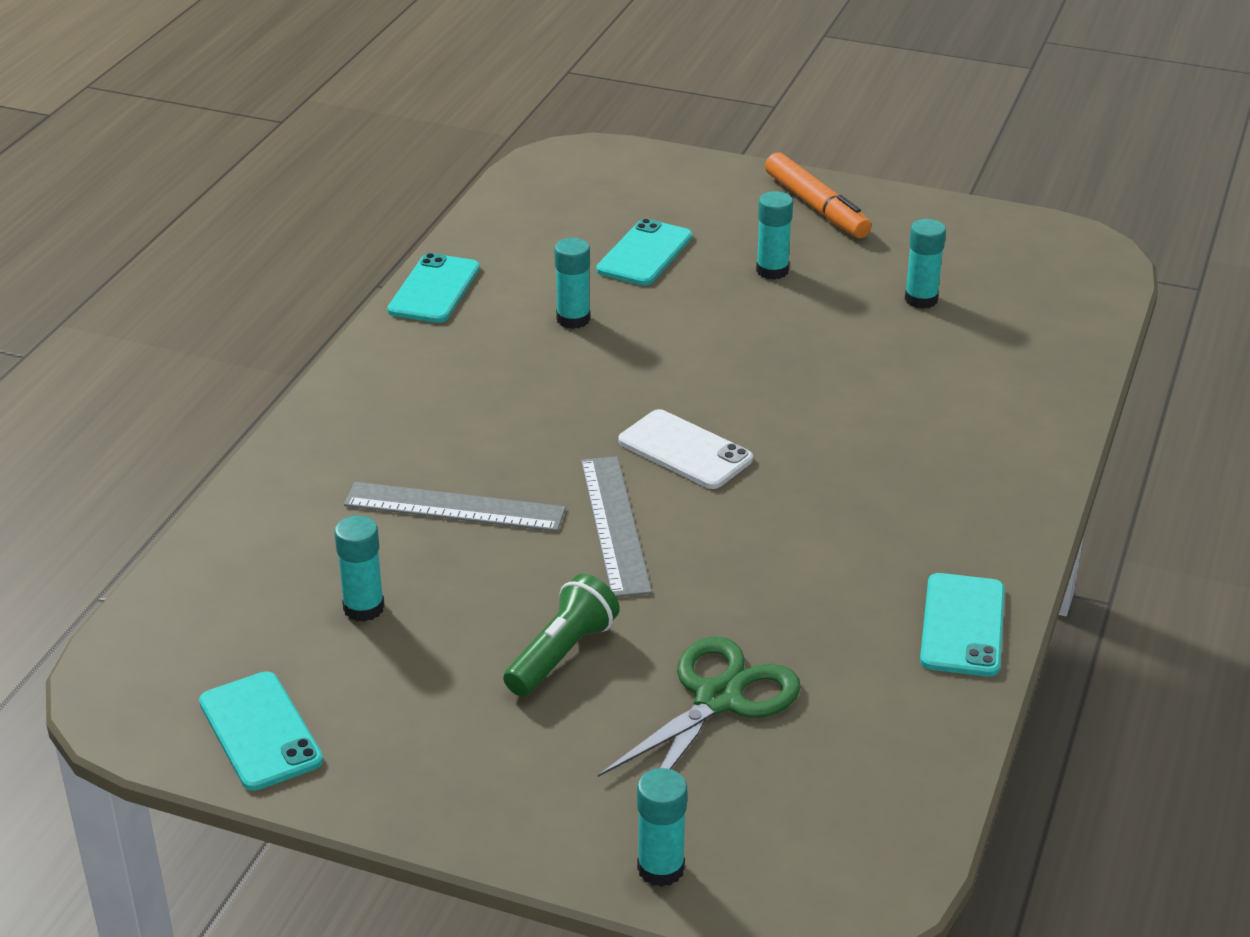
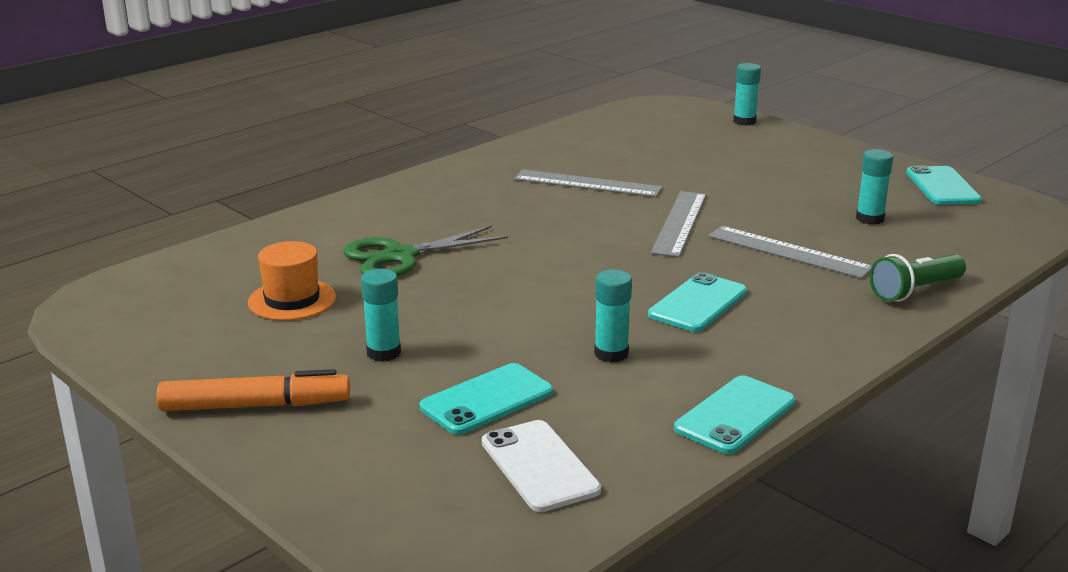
camera: 155 degrees left, 10 degrees down
(562, 654) = (751, 182): green flashlight -> green flashlight (914, 291)
(685, 450) = (597, 248): white phone -> white phone (539, 466)
(718, 699) = (675, 155): green scissors -> green scissors (400, 256)
(794, 576) = (587, 184): none -> grey ruler
(816, 207) = (255, 406): orange marker -> orange marker turned 90 degrees clockwise
(921, 299) = (292, 300): turquoise glue stick -> orange hat
(962, 625) = (516, 153): turquoise phone -> turquoise phone (698, 303)

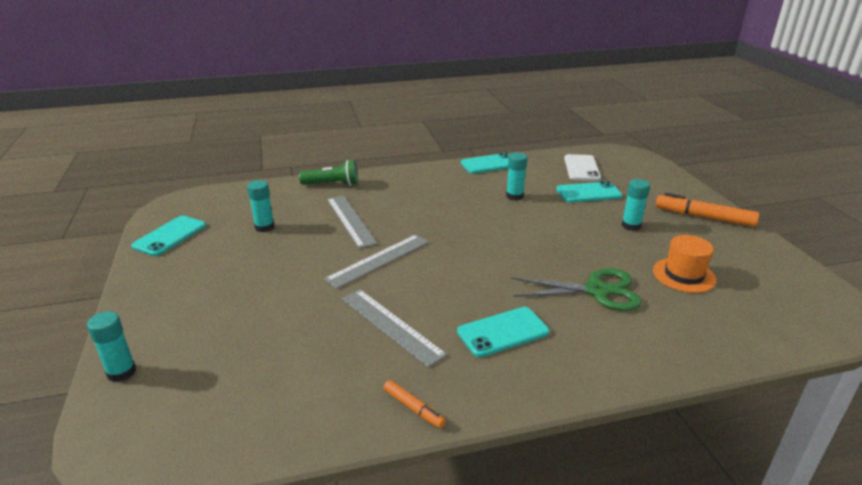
camera: 150 degrees left, 5 degrees up
(508, 153) = (413, 408): none -> orange marker
(698, 303) = (443, 207): turquoise phone -> turquoise phone (503, 332)

